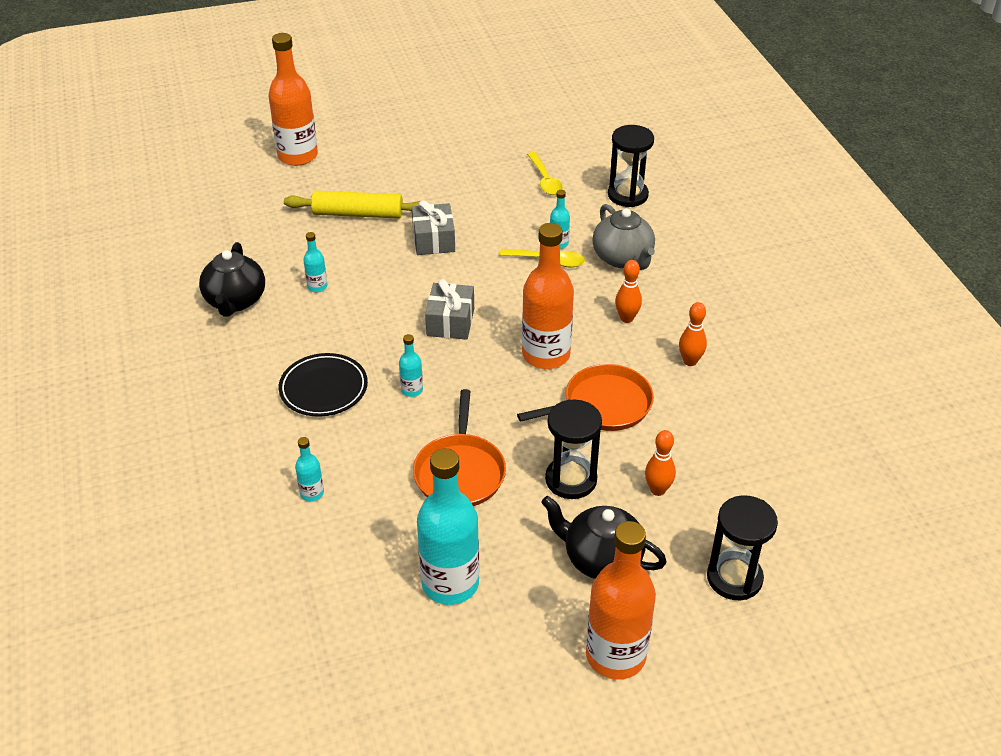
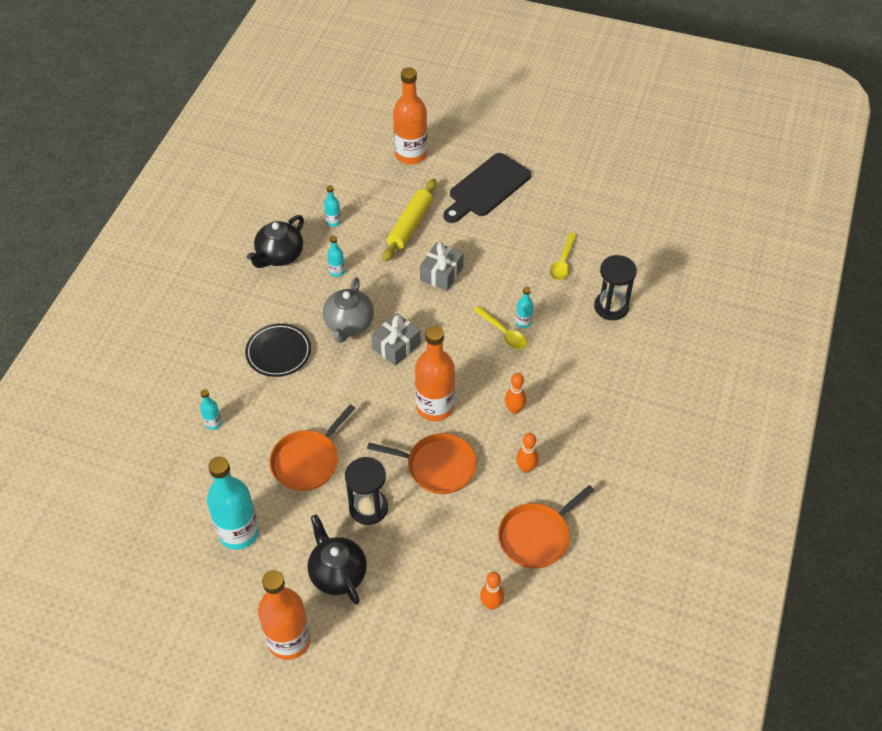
camera: 35 degrees right, 10 degrees up
(358, 214) = (410, 225): yellow rolling pin -> yellow rolling pin turned 75 degrees clockwise
(406, 152) = (487, 188): none -> black cutting board
(412, 390) = (329, 384): turquoise bottle -> turquoise bottle (333, 222)
(623, 258) = (557, 359): grey teapot -> grey teapot (349, 324)
(657, 490) = (415, 549): orange bowling pin -> orange bowling pin (491, 604)
(734, 578) = (405, 639): black hourglass -> none
(762, 413) = (536, 536): none -> orange pan

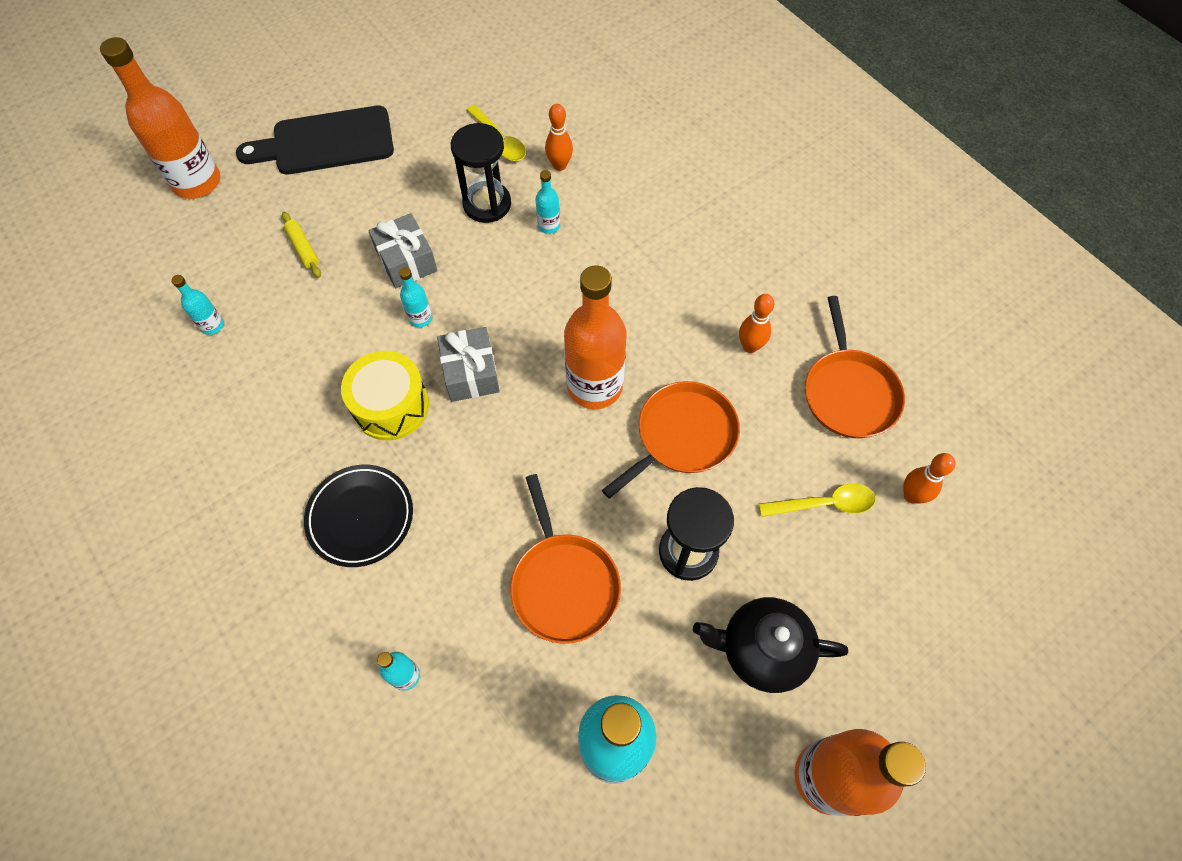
camera: 55 degrees left, 10 degrees up
(279, 256) = (203, 421): black teapot -> none
(337, 271) = (295, 369): turquoise bottle -> turquoise bottle (420, 318)
(349, 324) = (391, 406): grey teapot -> yellow drum
(410, 225) = (303, 248): yellow rolling pin -> yellow rolling pin, size x0.52
(487, 188) = (326, 142): black cutting board -> black cutting board turned 90 degrees clockwise
(503, 333) = (547, 253): yellow spoon -> yellow spoon (824, 504)
(514, 409) = (661, 308): orange bowling pin -> orange bowling pin (559, 165)
(611, 307) = (598, 137): black hourglass -> black hourglass (487, 204)

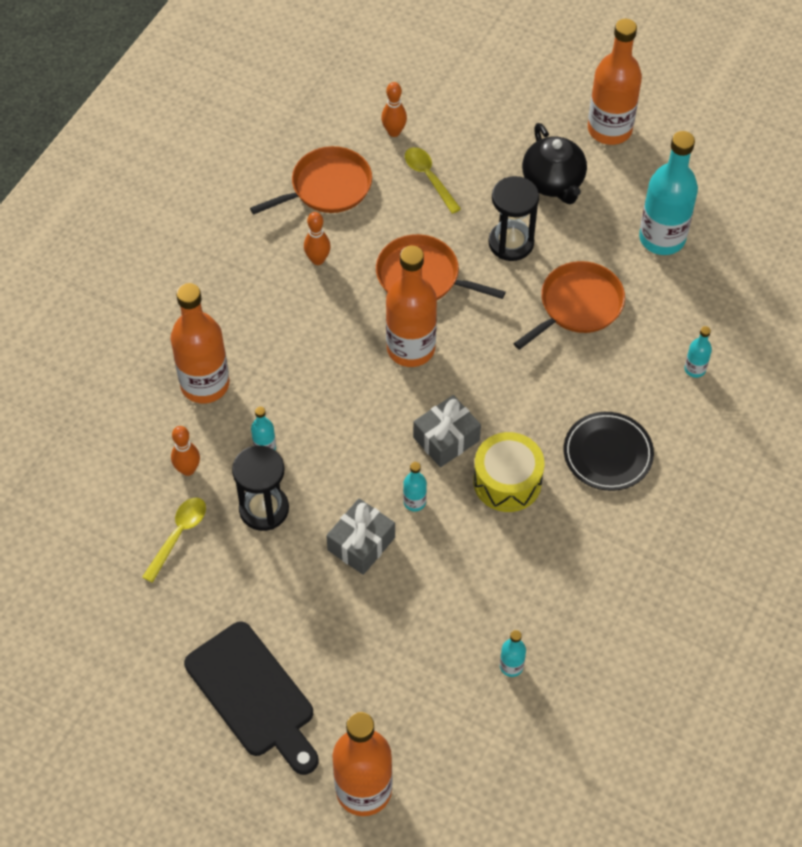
camera: 115 degrees left, 5 degrees down
(303, 248) = (392, 639): yellow rolling pin -> none
(643, 205) = (205, 384): none -> orange bottle

